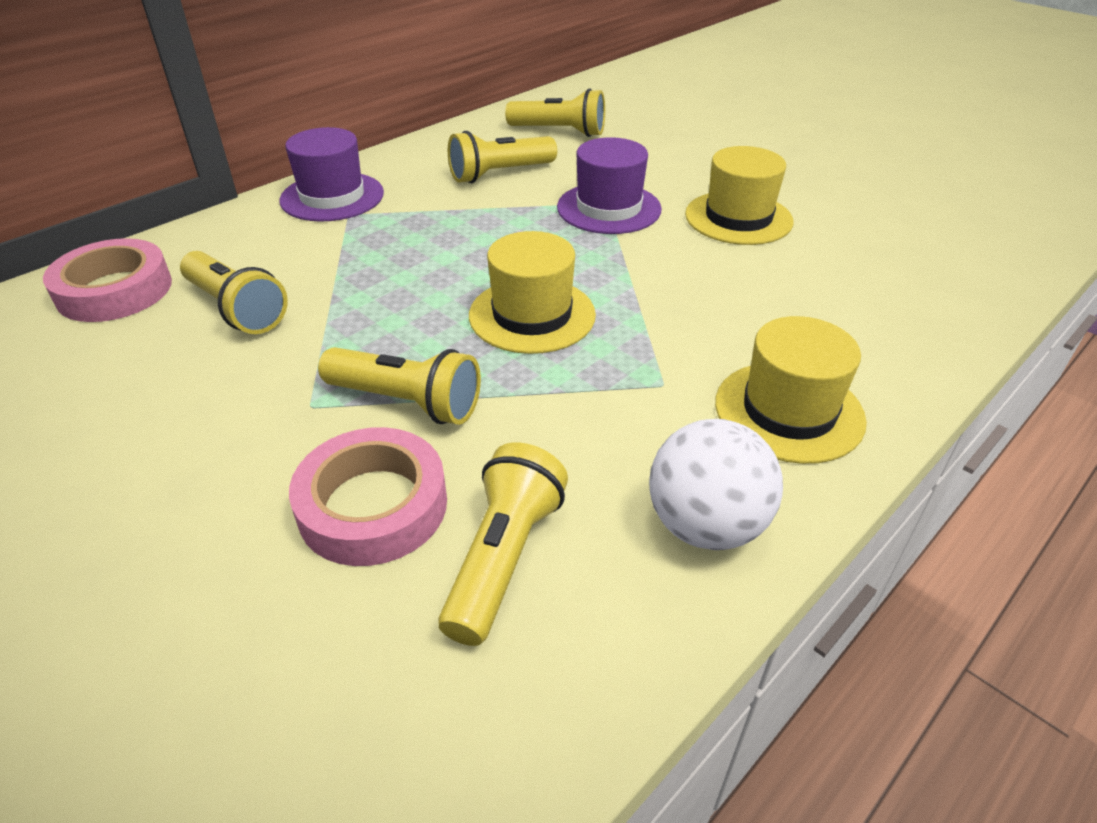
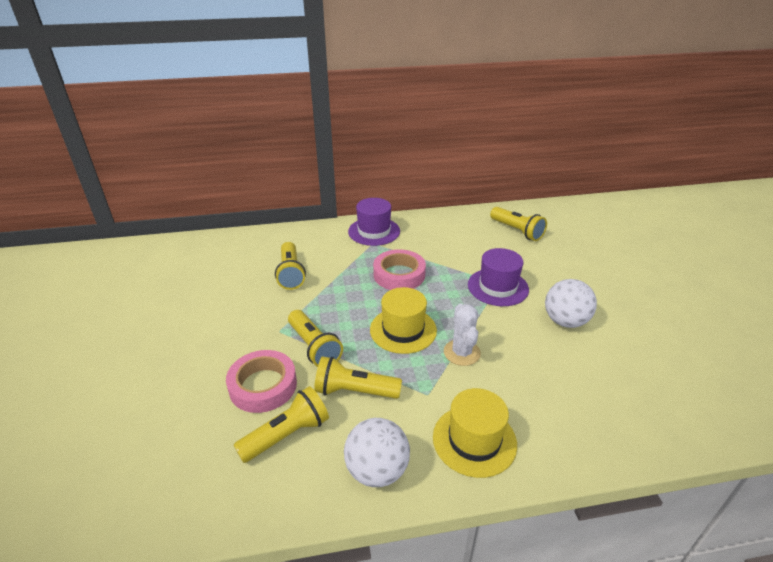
camera: 35 degrees right, 5 degrees down
(114, 290) = (257, 246): pink tape -> pink tape (399, 275)
(500, 174) = (461, 246): yellow flashlight -> yellow flashlight (355, 391)
(651, 309) = (462, 352): none -> white cactus
(738, 218) = (565, 321): yellow hat -> white ball

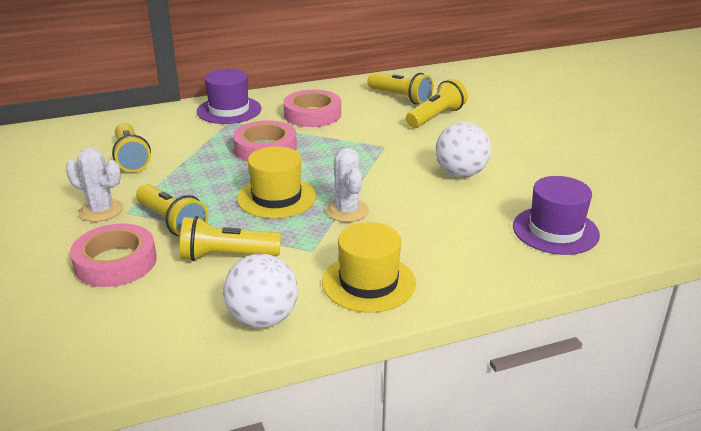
camera: 10 degrees left, 5 degrees down
(259, 327) = (101, 210): none -> white cactus
(287, 435) = (152, 301): yellow flashlight -> yellow flashlight (436, 117)
(441, 242) = (312, 114): none -> pink tape
(498, 287) = (382, 150): purple hat -> purple hat (555, 230)

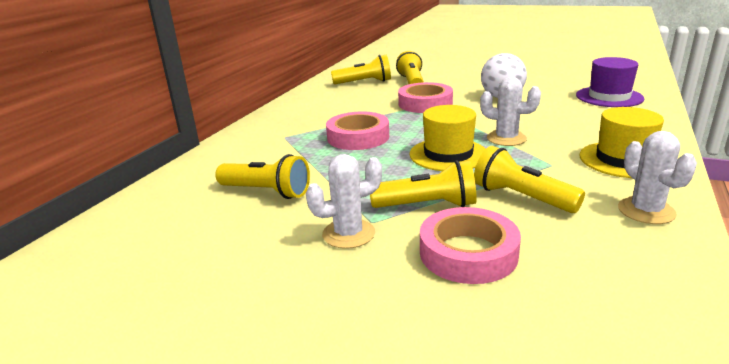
camera: 45 degrees left, 5 degrees down
(227, 256) = (522, 198): yellow flashlight -> yellow flashlight turned 90 degrees clockwise
(229, 110) = (264, 132): purple hat -> none
(262, 319) = (646, 211): white ball -> white cactus
(312, 114) = (334, 109): pink tape -> pink tape (425, 103)

